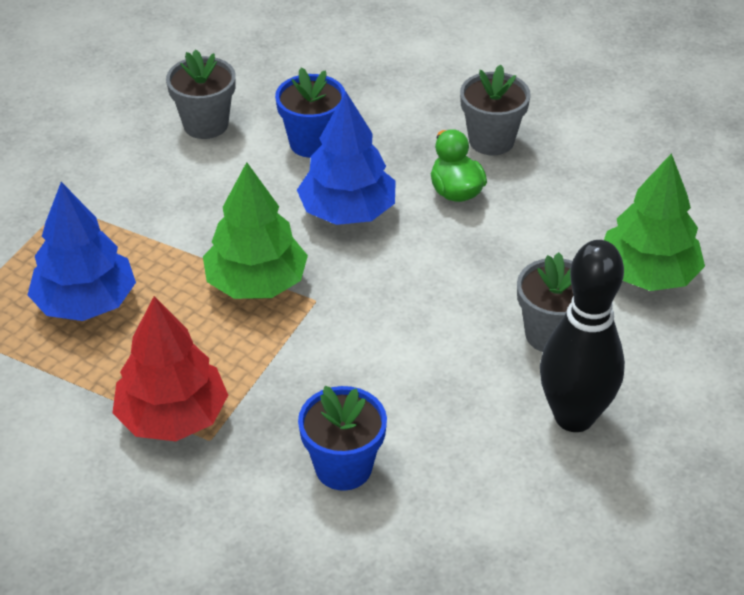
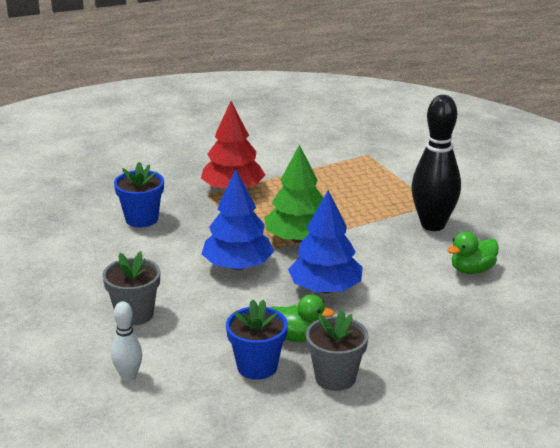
camera: 125 degrees right, 15 degrees down
(85, 303) = (342, 190): blue tree -> blue tree (238, 266)
(205, 124) = (472, 270): grey flower pot -> green duck
(312, 143) = (411, 302): blue flower pot -> blue flower pot (257, 367)
(574, 417) = (73, 293): black bowling pin -> black bowling pin (433, 225)
(648, 274) = (128, 376): green tree -> white bowling pin

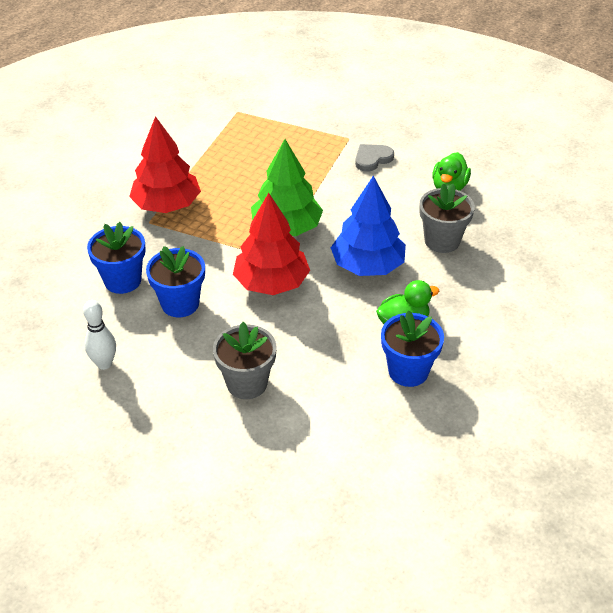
camera: 40 degrees left, 15 degrees up
(128, 376) = (322, 447): white bowling pin -> white bowling pin (104, 364)
(158, 249) = (180, 304): none -> blue flower pot
(238, 266) = (271, 283): blue tree -> red tree
(335, 377) = (474, 344): grey flower pot -> grey flower pot (442, 241)
(433, 225) = (372, 159): black bowling pin -> grey heart

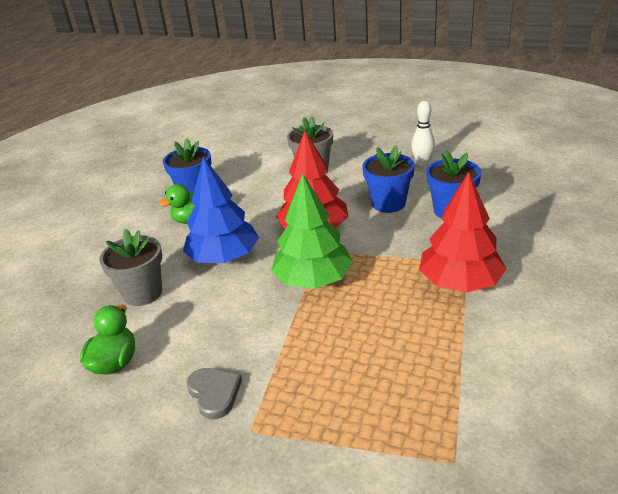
camera: 175 degrees right, 10 degrees down
(372, 159) = (214, 393): grey heart -> grey heart turned 75 degrees counterclockwise

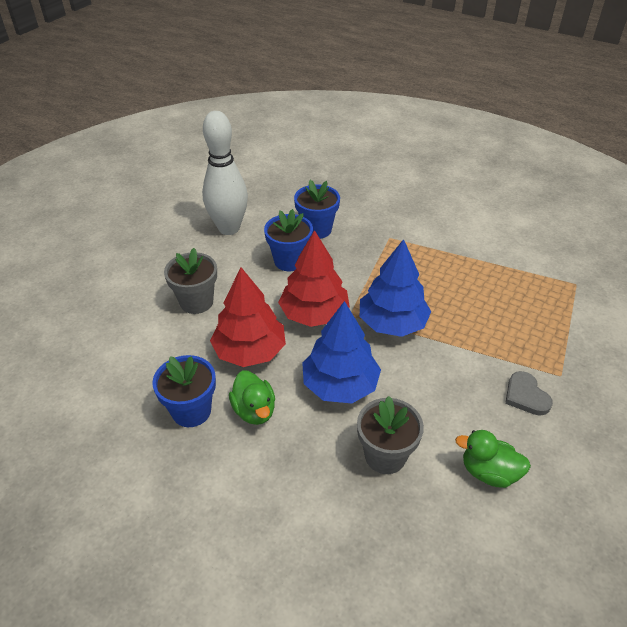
camera: 85 degrees left, 10 degrees up
(214, 393) = (526, 396): grey heart -> grey heart turned 90 degrees counterclockwise
(313, 280) = (392, 323): green tree -> blue tree
(422, 163) = (229, 228): white bowling pin -> white bowling pin, size x1.94
(459, 282) = (413, 246): red tree -> red tree (250, 351)

